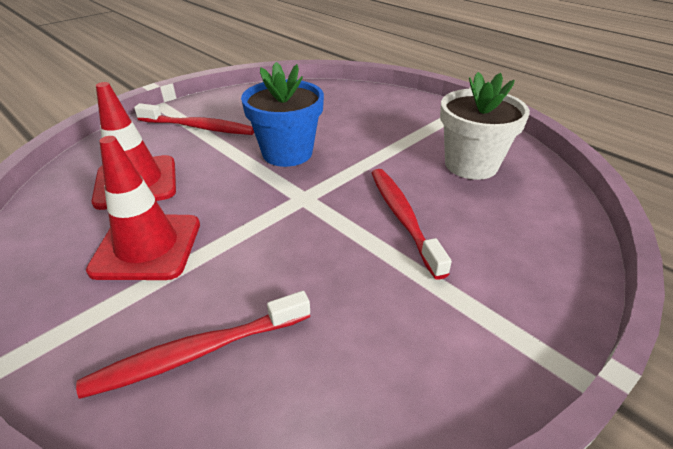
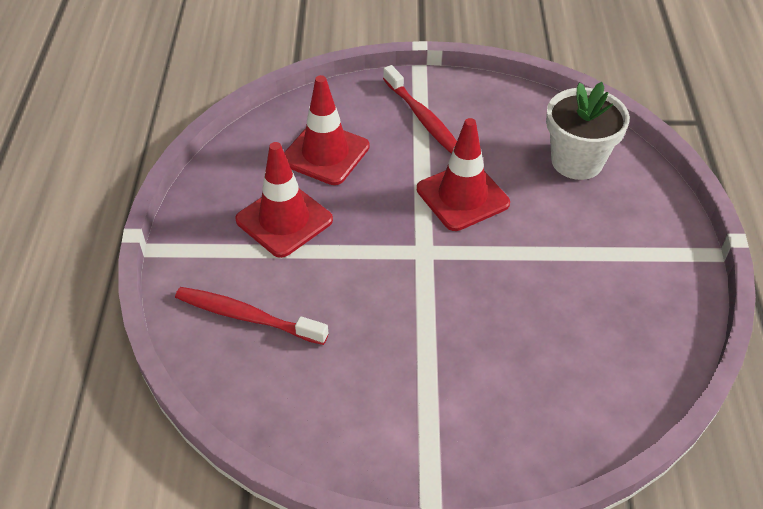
camera: 45 degrees right, 10 degrees up
(287, 153) = (462, 196): blue flower pot -> red traffic cone
(403, 218) = (473, 324): red toothbrush -> none
(471, 165) = (605, 319): white flower pot -> white flower pot (577, 161)

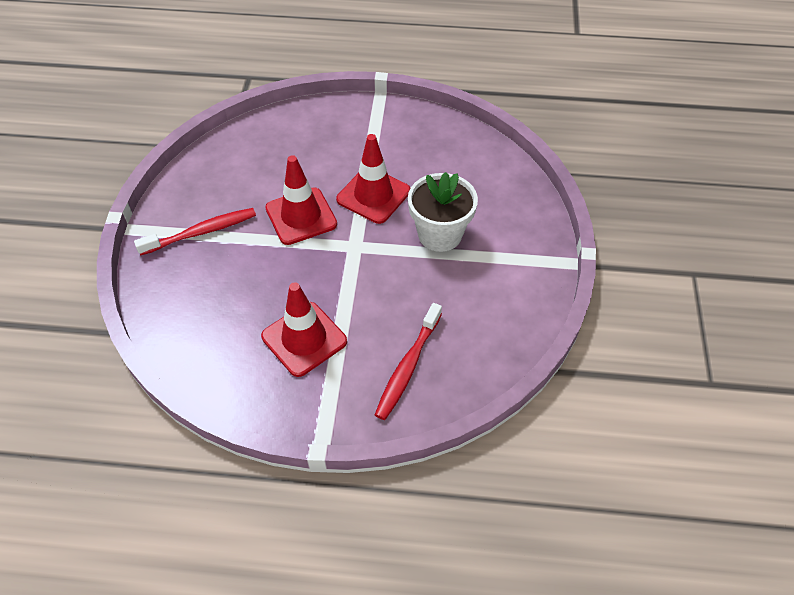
camera: 85 degrees left, 5 degrees up
(325, 153) = (227, 305): red traffic cone -> red traffic cone (373, 195)
(577, 161) = (278, 145): white flower pot -> white flower pot (440, 234)

